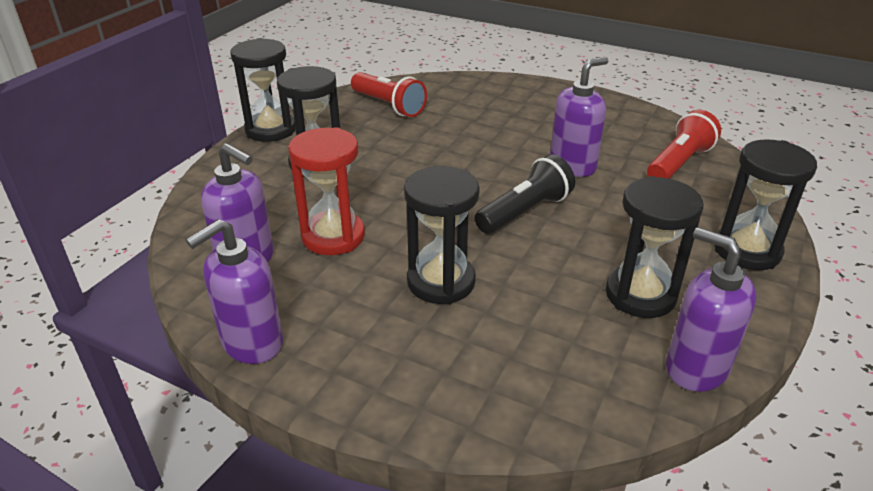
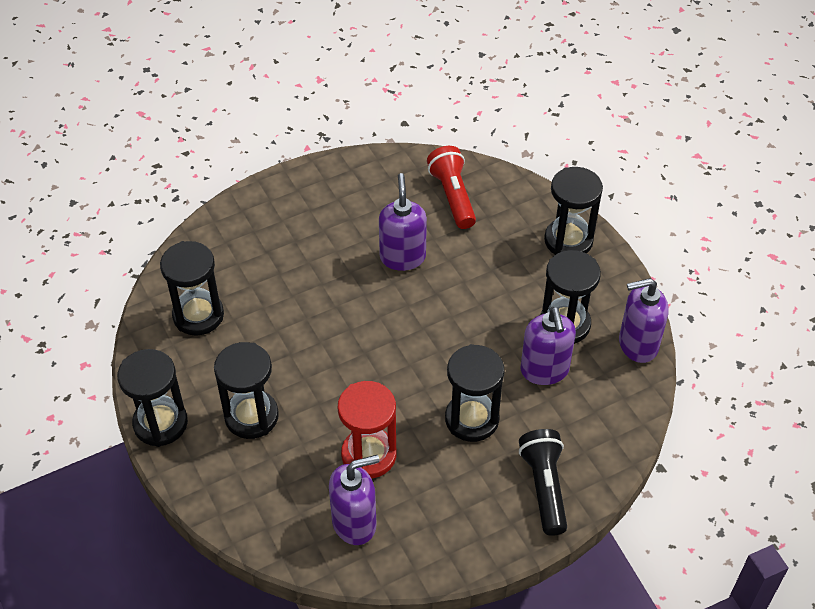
camera: 55 degrees left, 15 degrees up
(252, 343) = (452, 557): purple soap dispenser -> purple soap dispenser (544, 370)
(389, 106) = (198, 315): red flashlight -> black hourglass
(525, 212) = (434, 324): black flashlight -> black flashlight (544, 487)

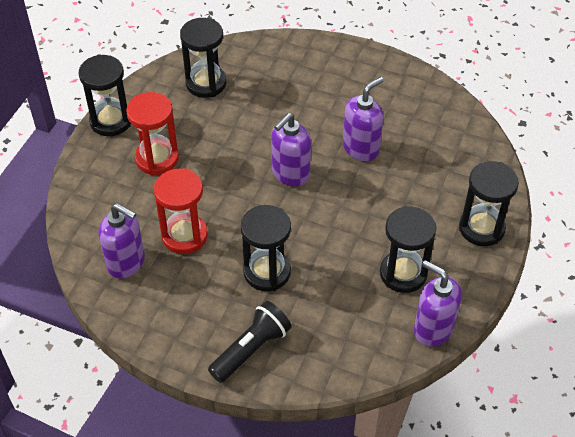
camera: 50 degrees right, 0 degrees up
(251, 416) = (157, 159): black hourglass -> red hourglass
(453, 196) = (444, 140): red flashlight -> none
(544, 370) = (350, 287): purple soap dispenser -> purple soap dispenser (290, 174)

